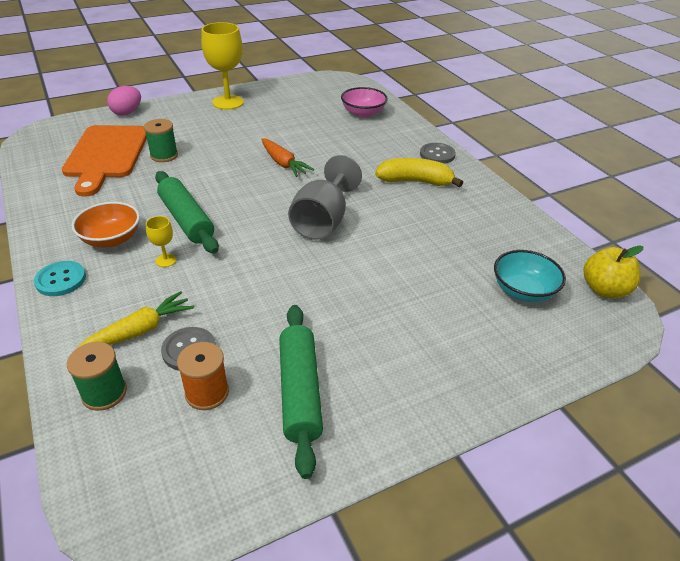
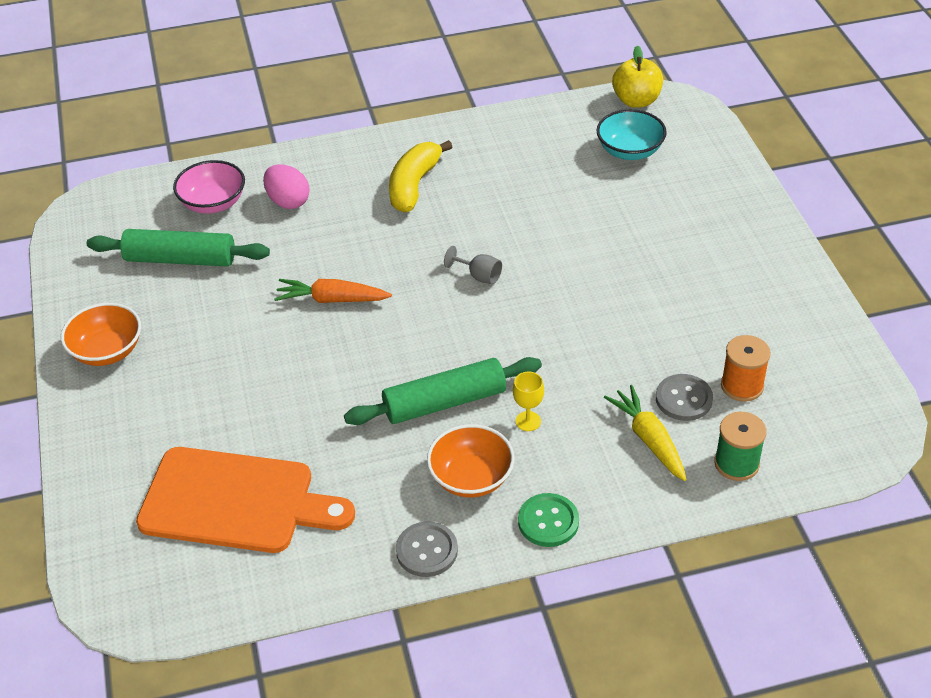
camera: 75 degrees left, 5 degrees up
(61, 280) = (548, 521): turquoise button -> green button
(127, 112) = (88, 484): pink egg -> pink egg (288, 201)
(164, 155) = (262, 429): green spool -> none
(228, 102) = (107, 351): yellow goblet -> orange bowl
(283, 164) = (331, 299): orange carrot -> orange carrot turned 150 degrees counterclockwise
(299, 392) = (745, 321): green rolling pin -> green rolling pin (180, 259)
(323, 221) = (479, 276): grey goblet -> grey goblet, size x0.44
(437, 154) = (356, 155): grey button -> grey button (427, 550)

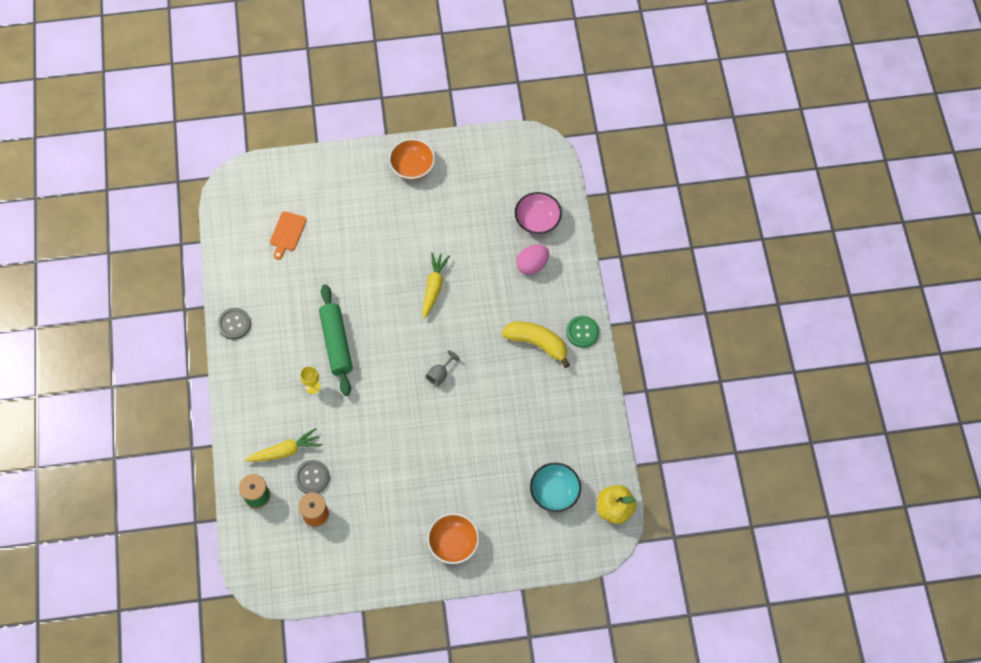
camera: 95 degrees right, 20 degrees up
(180, 259) = (485, 203): green rolling pin -> none
(235, 502) = (287, 233): orange cutting board -> orange cutting board, size x0.46
(331, 299) = (434, 287): orange carrot -> yellow carrot
(471, 477) = (278, 351): orange bowl -> orange bowl (453, 543)
(548, 521) = (239, 387): green button -> green button (582, 332)

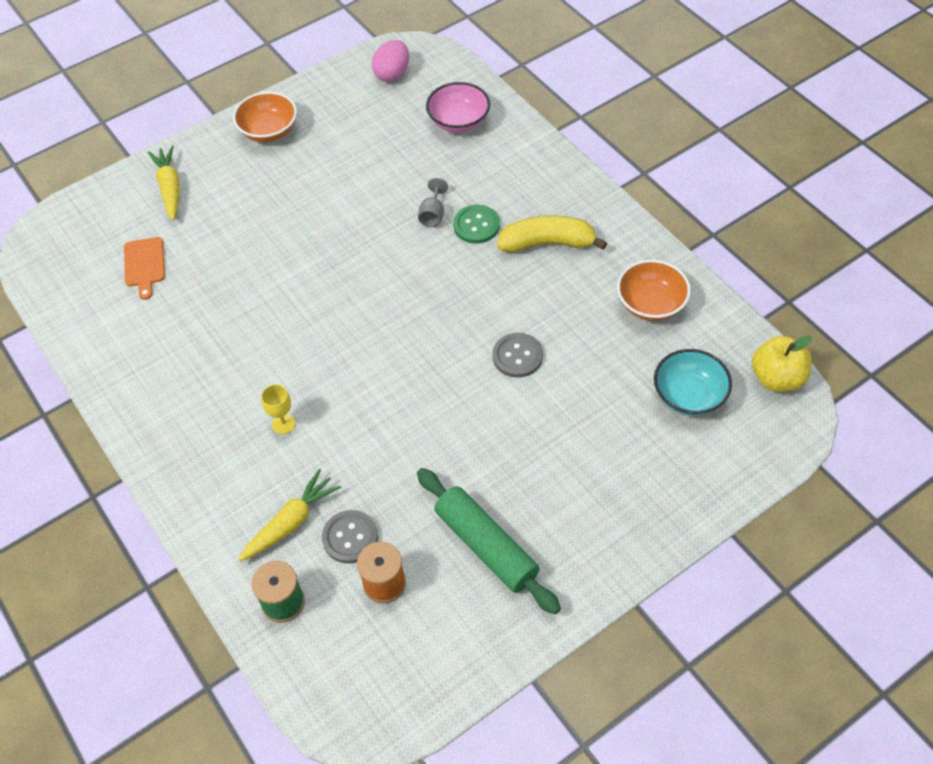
camera: 25 degrees left, 10 degrees down
(234, 324) = (127, 399): grey button -> grey button (517, 356)
(336, 343) = (286, 358): green rolling pin -> green rolling pin (486, 546)
(434, 287) = (376, 240): yellow carrot -> yellow carrot (170, 188)
(440, 374) = (448, 331): grey goblet -> grey goblet (433, 215)
(453, 543) = (601, 523): orange bowl -> orange bowl (651, 304)
(532, 265) = (483, 167): pink egg -> pink egg (392, 74)
(582, 332) = (593, 208): green button -> green button (476, 225)

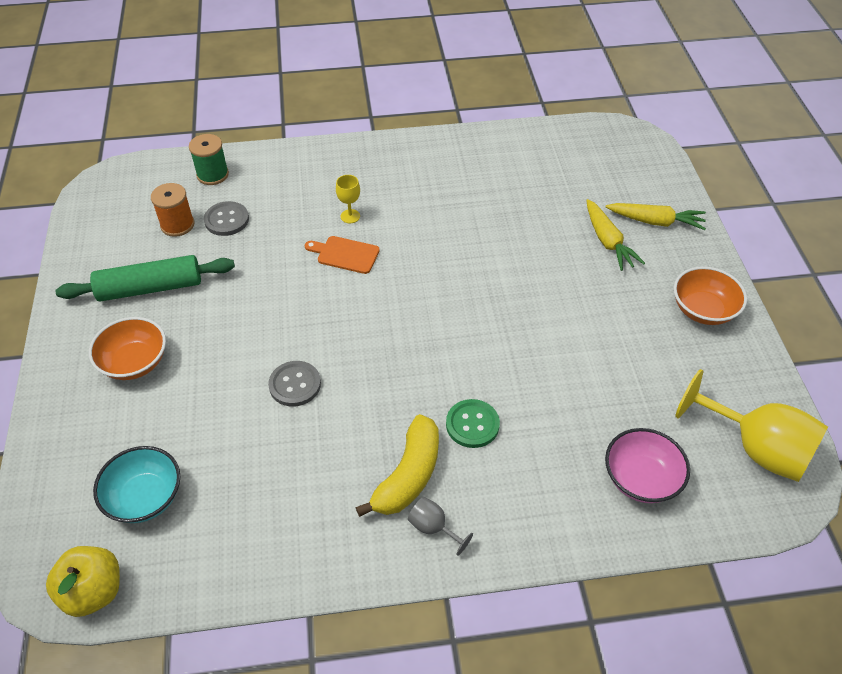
camera: 115 degrees right, 5 degrees down
(144, 265) = (569, 185): orange cutting board -> orange cutting board (345, 254)
(291, 522) = (266, 196): yellow carrot -> yellow carrot (608, 241)
(392, 74) = (756, 448): pink egg -> yellow goblet
(433, 215) = (509, 394): grey goblet -> grey goblet (433, 528)
(651, 304) = (266, 527): orange bowl -> orange bowl (134, 362)

